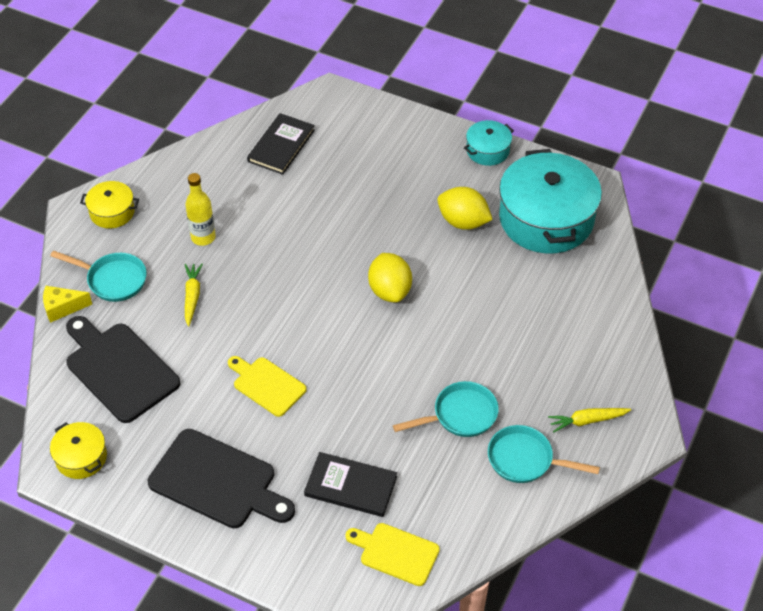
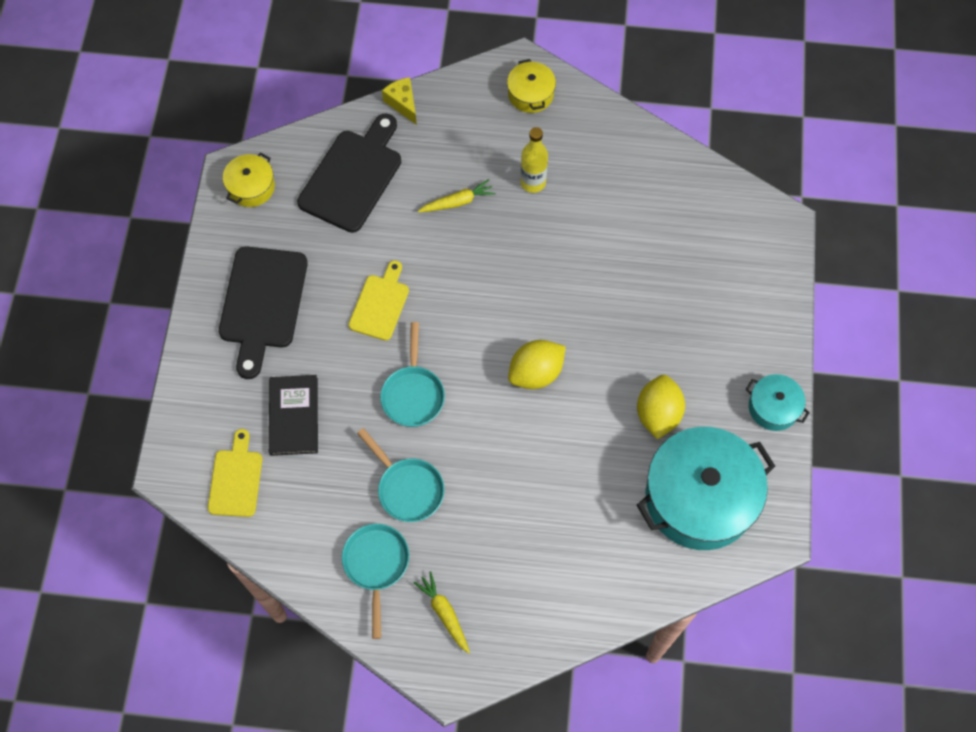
camera: 70 degrees right, 15 degrees up
(113, 280) = (450, 129): turquoise pan -> turquoise pan (413, 394)
(281, 146) = (684, 205): black book -> none

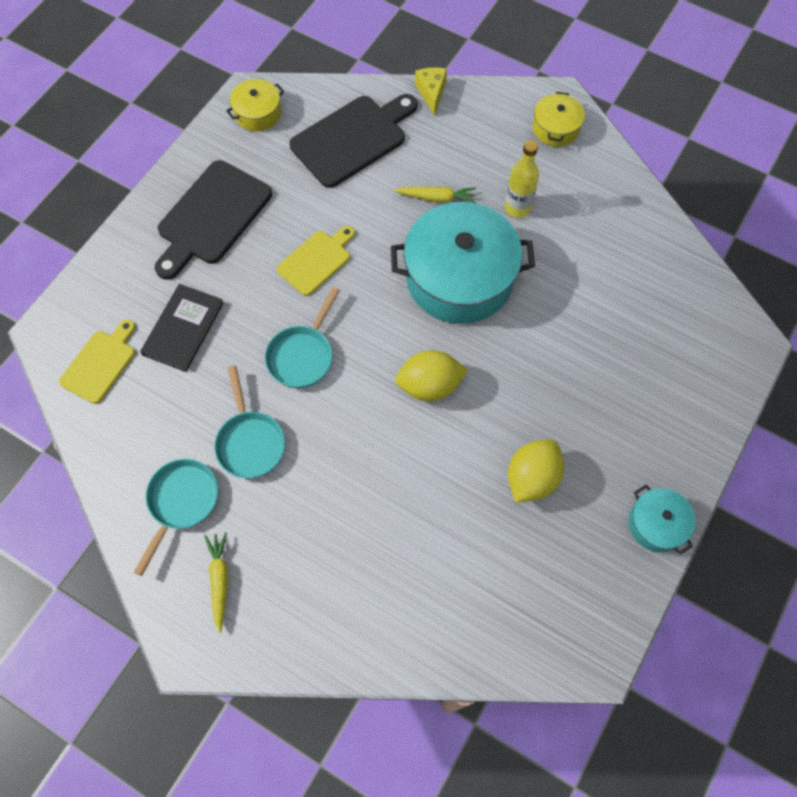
camera: 25 degrees right, 0 degrees up
(699, 497) = (534, 582): turquoise pot -> turquoise pot (459, 278)

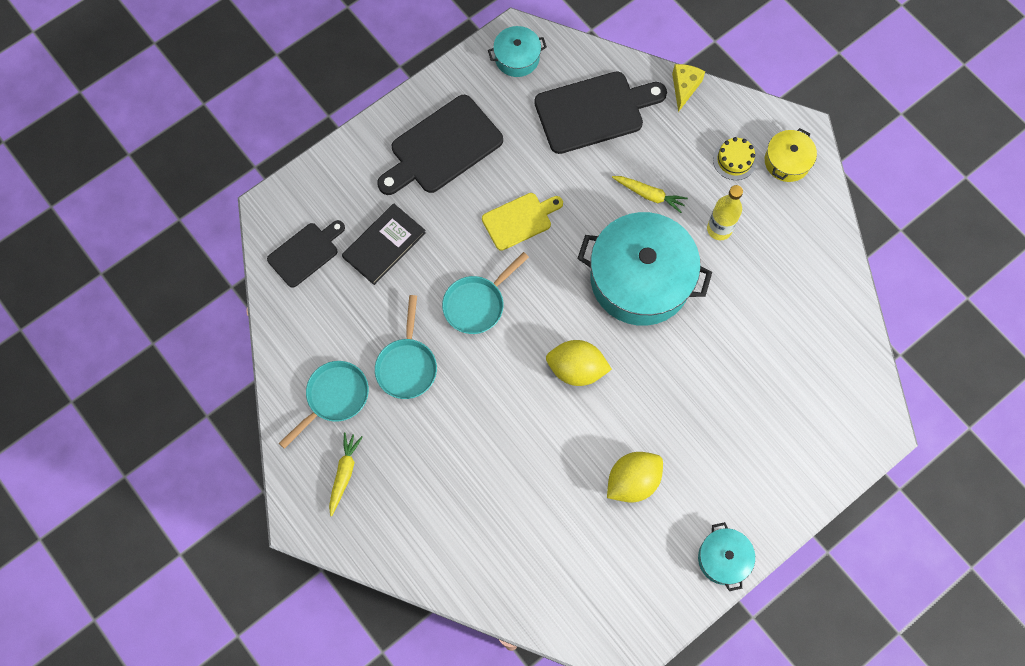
camera: 20 degrees right, 5 degrees up
(100, 363) = (305, 253): yellow cutting board -> black cutting board
(258, 113) = (517, 58): yellow pot -> turquoise pot
(505, 142) = (734, 160): none -> yellow cake

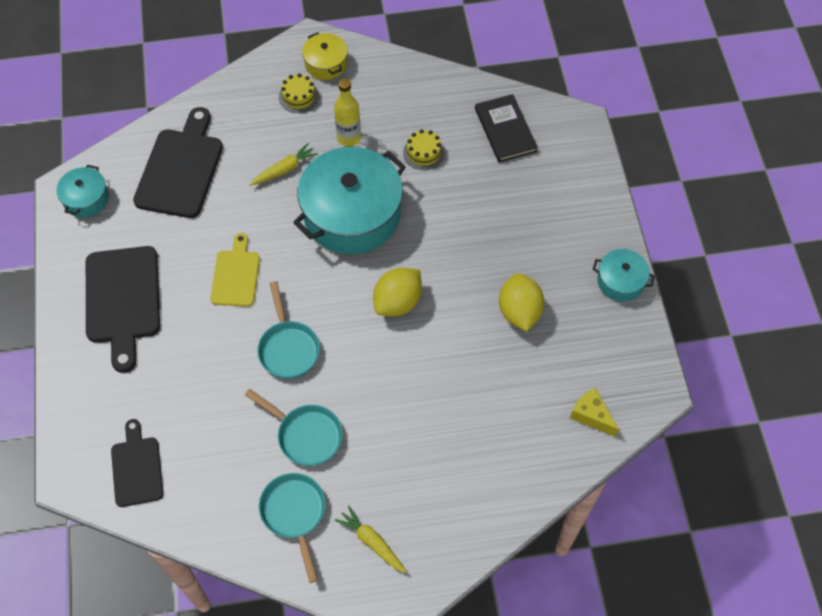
camera: 60 degrees left, 10 degrees down
(384, 245) = (179, 396): black book -> black book (505, 130)
(684, 88) = (211, 96): yellow cheese -> yellow cheese (591, 415)
(747, 303) = (423, 153): none -> yellow cake

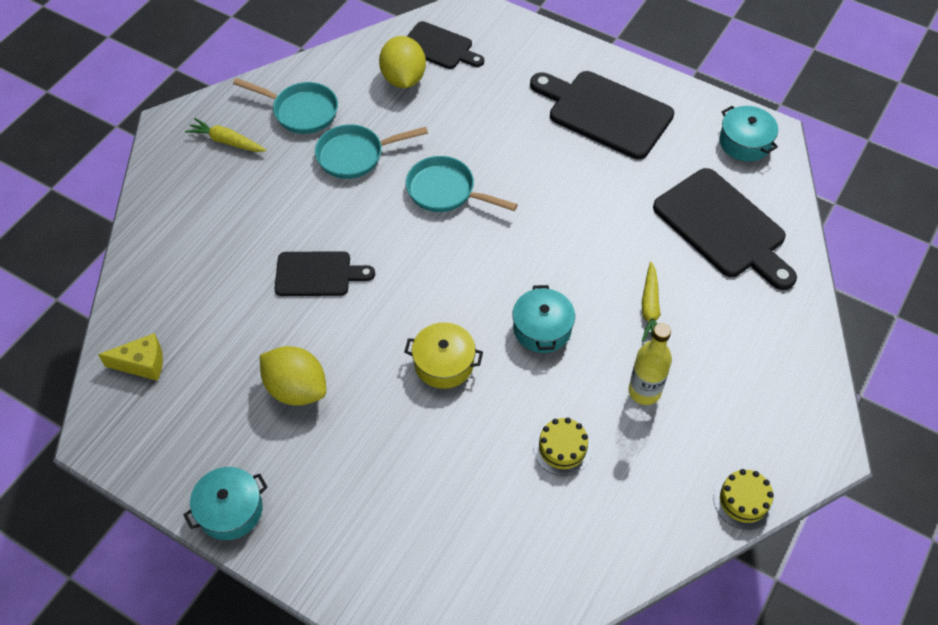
camera: 130 degrees right, 5 degrees down
(235, 275) = (557, 199): yellow cutting board -> none
(298, 96) = (743, 383): yellow cake -> yellow cake (743, 500)
(326, 63) = (775, 442): yellow pot -> yellow pot (444, 363)
(352, 214) = (542, 328): turquoise pot -> turquoise pot, size x0.48
(372, 542) = (227, 141): yellow carrot -> yellow carrot turned 150 degrees counterclockwise
(398, 302) = (408, 298): yellow lemon -> yellow lemon (403, 79)
(429, 371) = (318, 274): none -> black cutting board
(505, 130) = (521, 558): black book -> none

